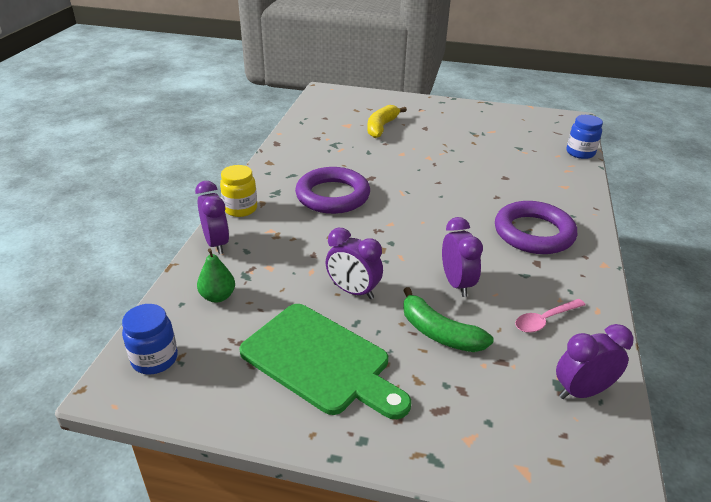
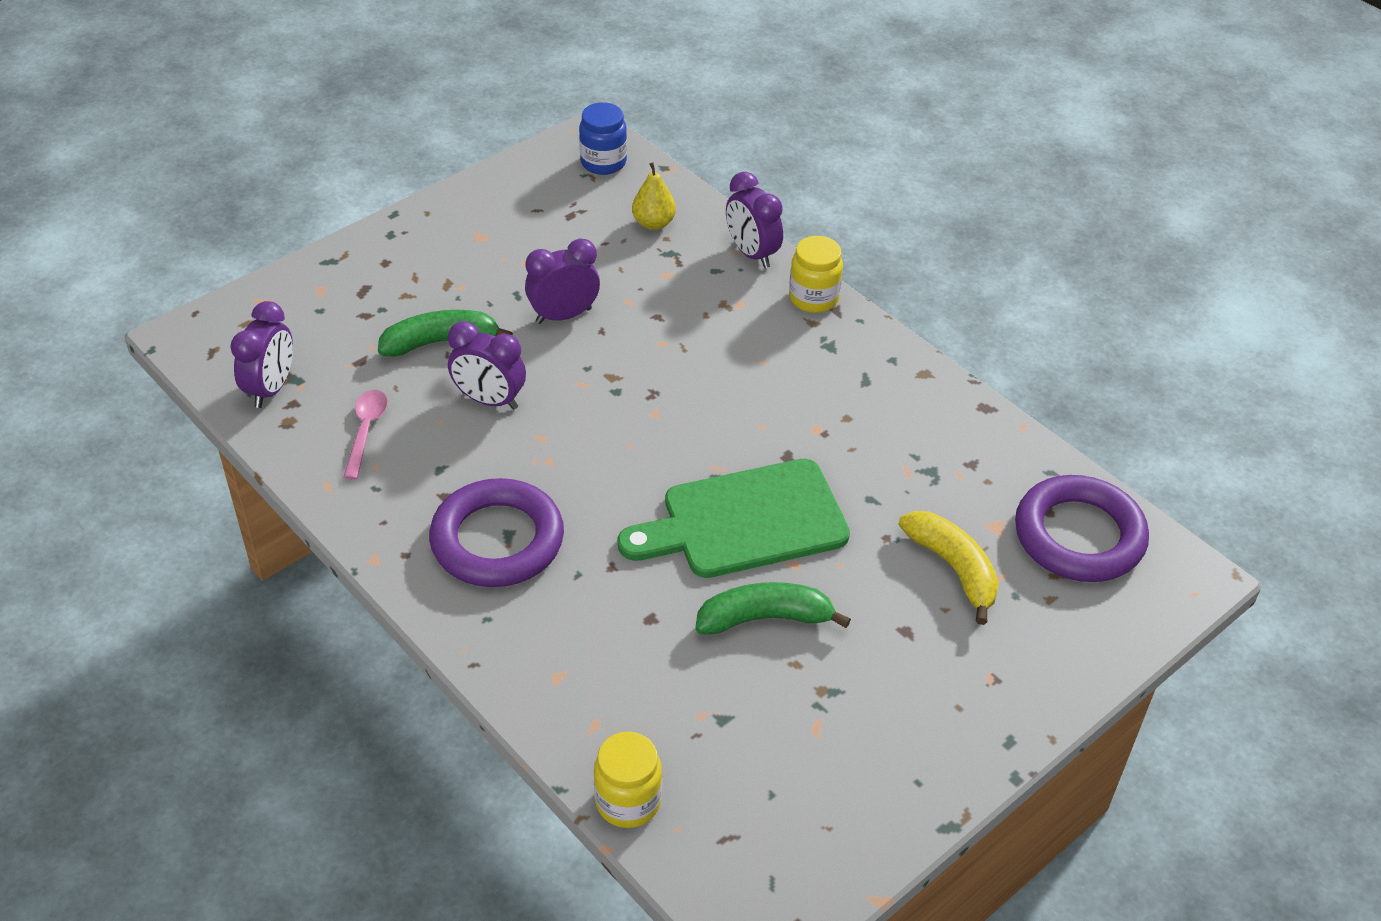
camera: 125 degrees right, 10 degrees up
(216, 243) = (752, 254): purple clock -> purple clock turned 45 degrees clockwise
(218, 296) = (653, 223): green pear -> yellow pear
(320, 361) = (495, 250): green cutting board -> green cutting board (745, 521)
(332, 196) = (772, 393): purple ring -> purple ring (1079, 536)
(464, 154) = (765, 618): none -> green banana
(580, 153) = (628, 801): blue jar -> yellow jar

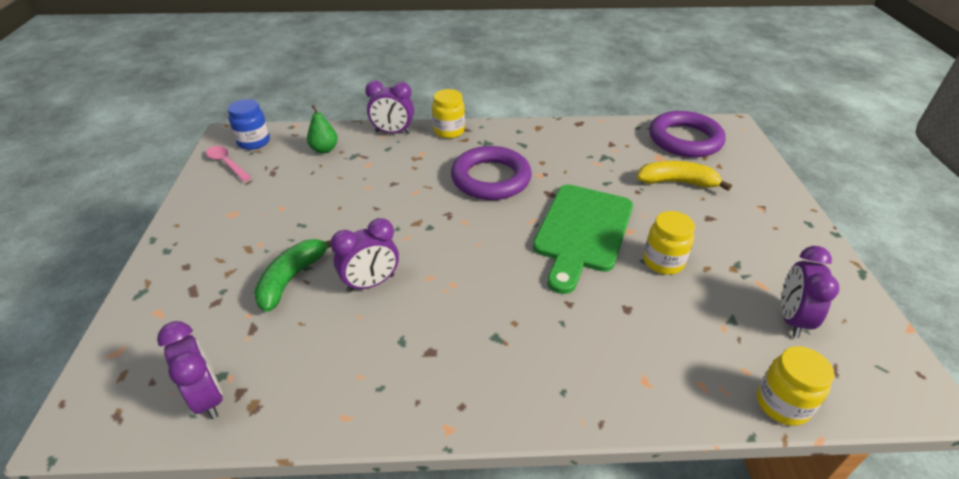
camera: 50 degrees left, 5 degrees down
(366, 430) = (320, 362): pink spoon -> pink spoon (226, 163)
(497, 540) = (496, 346): purple ring -> purple ring (491, 178)
(563, 316) = (344, 215): purple clock -> purple clock (791, 319)
(653, 223) = (324, 149): yellow pear -> green pear
(765, 618) = (663, 262): green banana -> yellow jar

